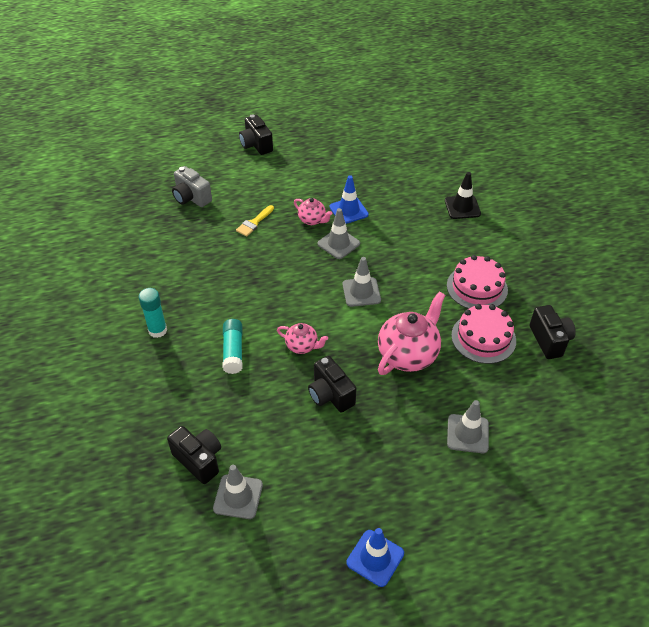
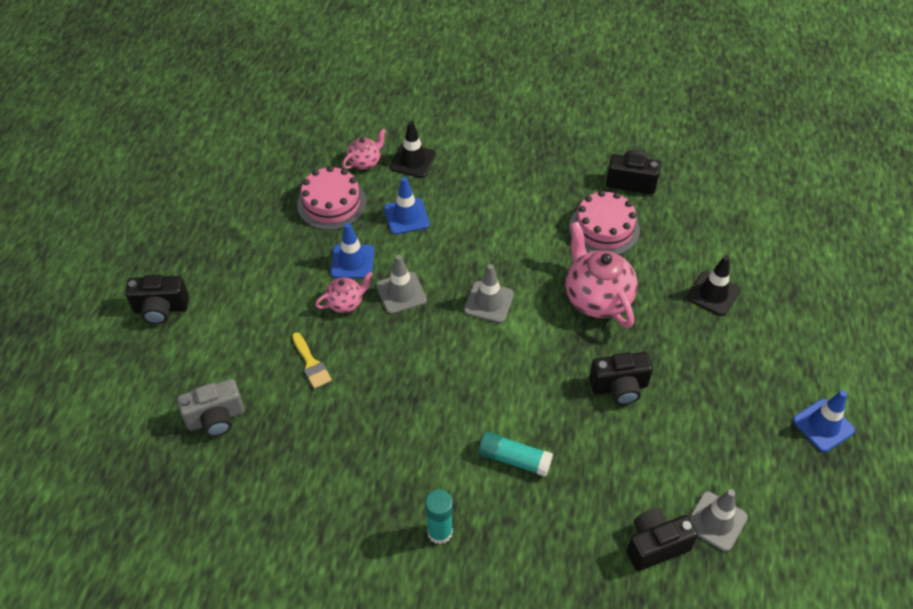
camera: 65 degrees left, 5 degrees up
(302, 346) = (540, 388): pink teapot -> pink teapot (365, 162)
(408, 222) = (406, 216): none -> blue traffic cone
(467, 434) = (713, 294): grey traffic cone -> black traffic cone
(477, 287) = (535, 203): pink cake -> pink cake (332, 203)

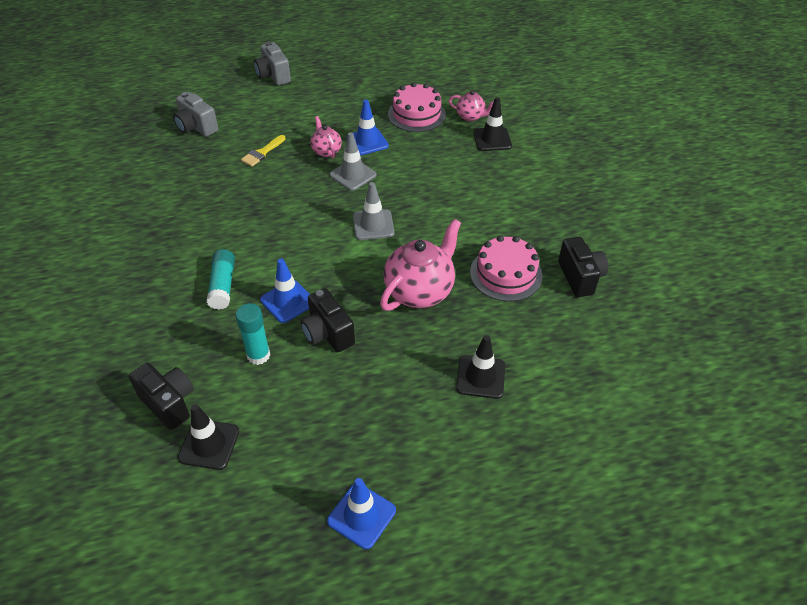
camera: 65 degrees right, 5 degrees down
(161, 309) = (273, 76): black camera -> grey camera
(345, 303) = (326, 151): pink teapot -> pink teapot turned 150 degrees counterclockwise
(406, 216) = (431, 154): blue traffic cone -> blue traffic cone (288, 301)
(439, 532) = (141, 263): turquoise glue stick -> turquoise glue stick (258, 355)
(716, 521) = (209, 444): grey traffic cone -> black traffic cone

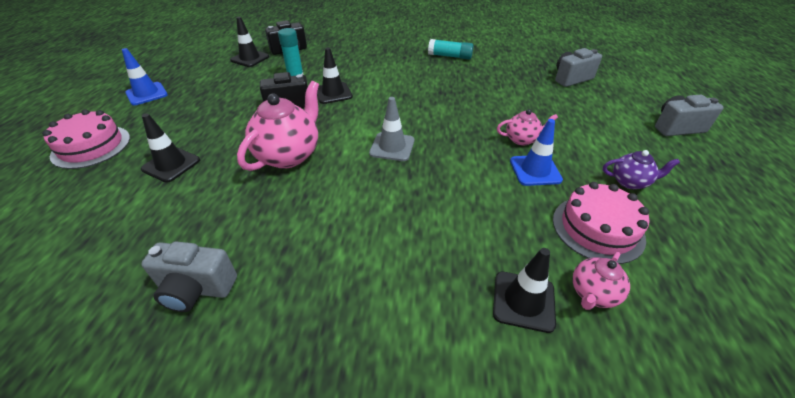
camera: 110 degrees right, 5 degrees down
(223, 285) = (368, 72): turquoise glue stick -> turquoise glue stick (450, 56)
(262, 153) = (526, 104): yellow brush -> none
(288, 301) = (333, 93): blue traffic cone -> black traffic cone
(353, 175) = (475, 149): grey traffic cone -> none
(359, 100) = (630, 182): none -> purple teapot
(420, 291) = (289, 155): pink teapot -> pink teapot turned 120 degrees counterclockwise
(506, 274) = (260, 220): pink cake -> pink cake (91, 146)
(580, 277) = (196, 289): black camera -> grey camera

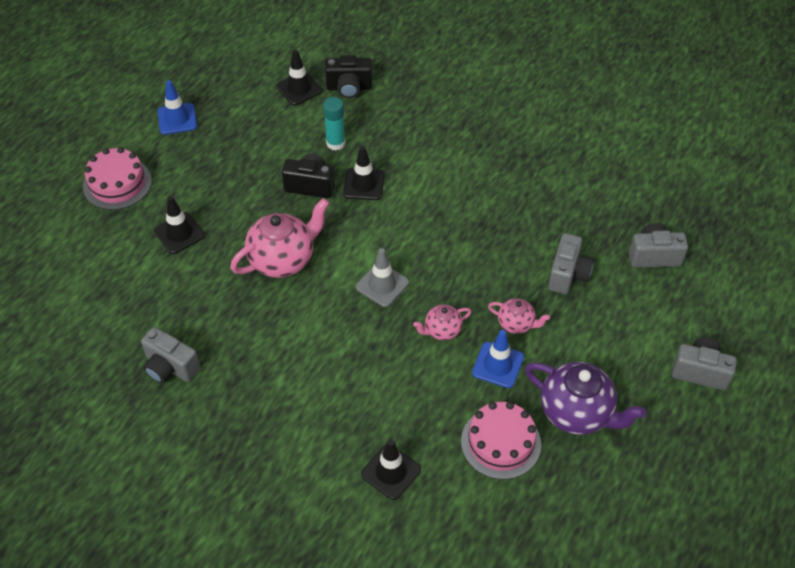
camera: 25 degrees right, 10 degrees up
(450, 56) = (536, 163): turquoise glue stick -> none
(528, 102) = (567, 274): none -> grey camera
(592, 293) = (446, 488): pink teapot -> pink teapot (442, 330)
(630, 182) = (577, 413): purple teapot -> purple teapot, size x1.89

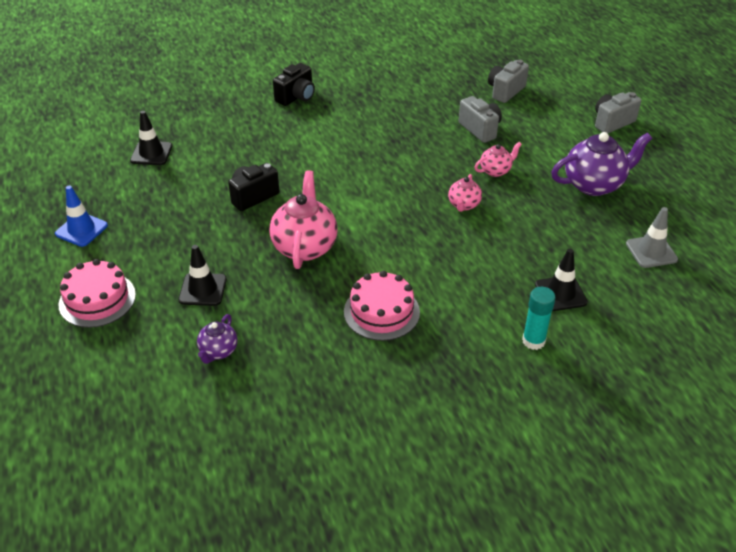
camera: 50 degrees left, 10 degrees down
(126, 288) = (218, 351): none -> purple teapot
(170, 367) = (334, 366): grey camera -> none
(335, 143) = (230, 164): turquoise glue stick -> turquoise glue stick (533, 341)
(349, 88) = (188, 131): black camera -> black camera (296, 97)
(364, 184) = (288, 171): black traffic cone -> none
(382, 285) = (390, 211): grey traffic cone -> grey traffic cone (651, 251)
(498, 365) = (520, 196): blue traffic cone -> none
(501, 442) = (586, 229): pink cake -> pink cake (381, 312)

